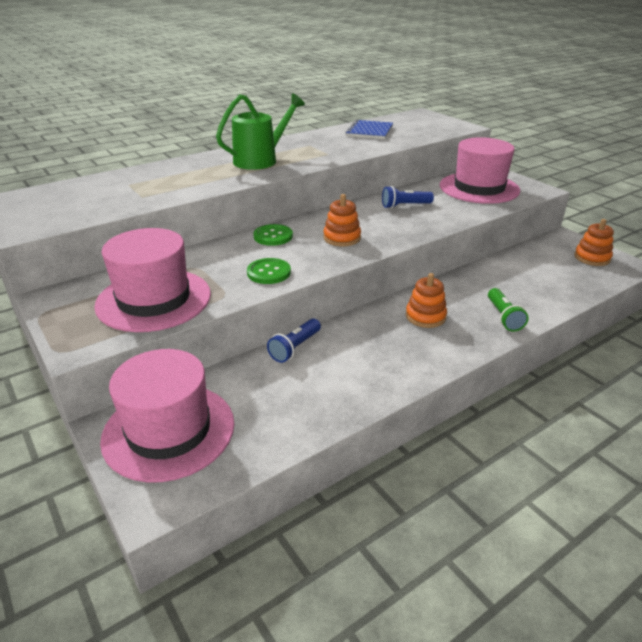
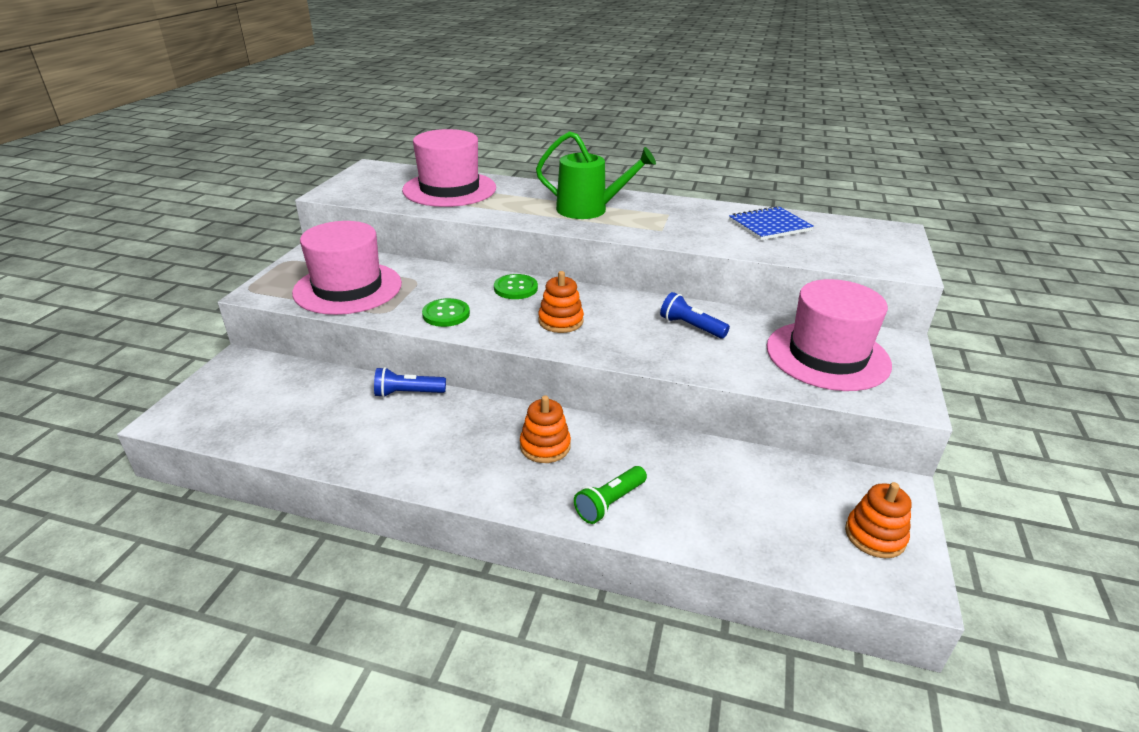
camera: 50 degrees right, 0 degrees up
(169, 430) = (249, 387): pink hat -> pink hat (449, 189)

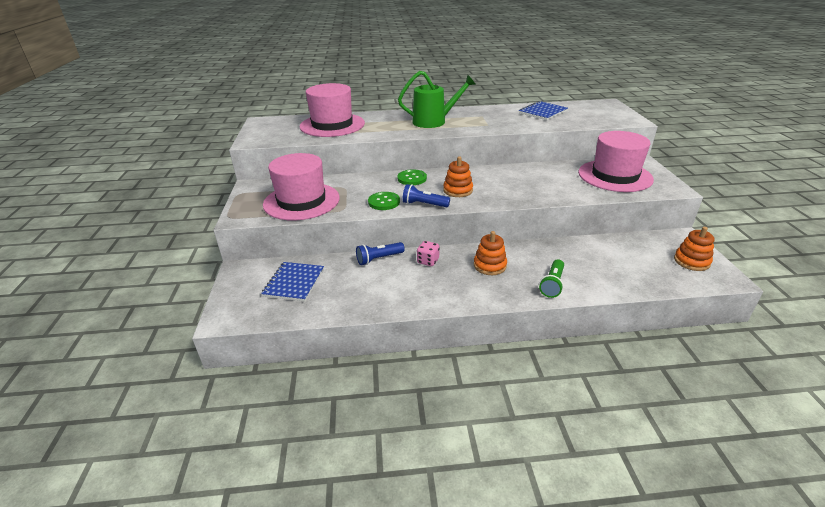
camera: 20 degrees left, 0 degrees up
(280, 396) = (294, 283): none -> blue notebook
(467, 415) = (428, 261): none -> pink dice
(690, 326) = (532, 177): blue flashlight -> blue flashlight (424, 204)

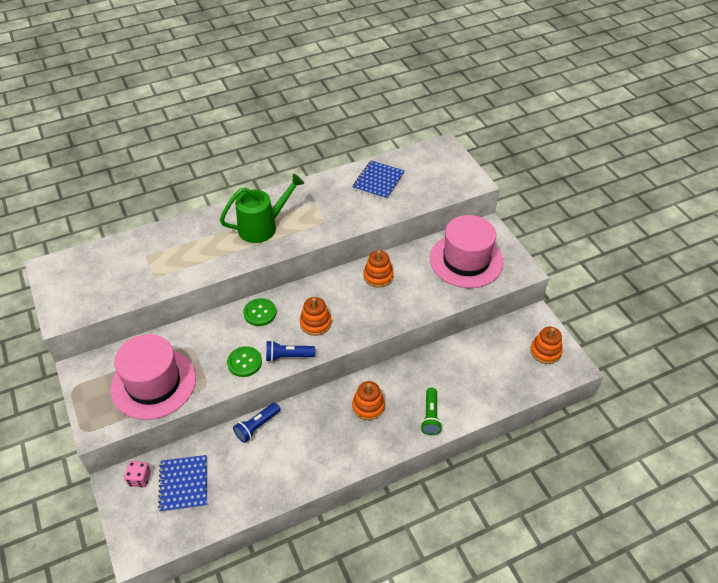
camera: 20 degrees left, 15 degrees up
(332, 125) = (144, 259): pink hat -> none
(428, 261) = (307, 416): pink dice -> pink dice (139, 479)
(526, 174) = (378, 276): none -> orange stacking toy

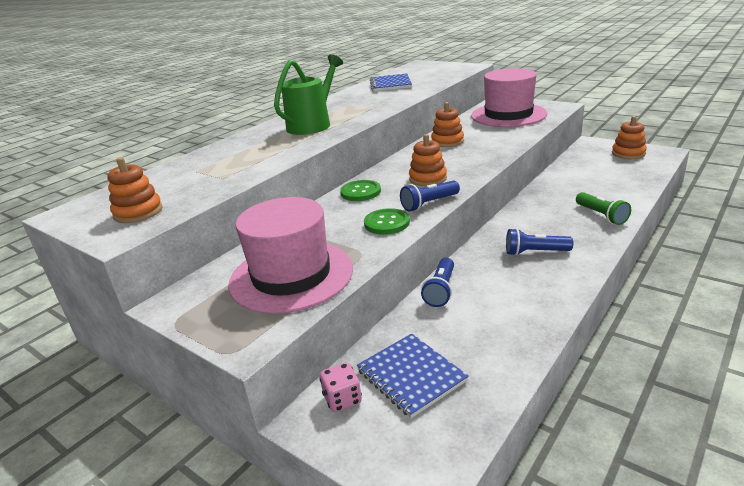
camera: 25 degrees left, 20 degrees down
(345, 427) = (535, 252): none -> blue flashlight
(368, 406) = (535, 232): orange stacking toy -> orange stacking toy (138, 212)

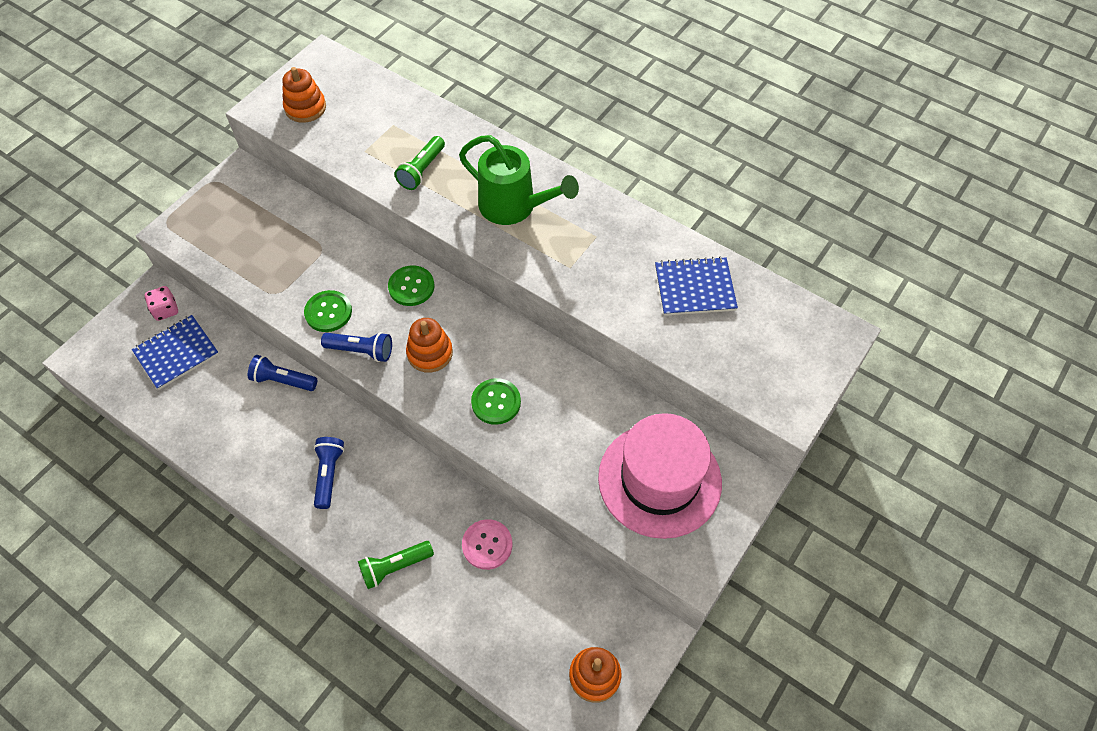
camera: 85 degrees right, 30 degrees up
(260, 154) = (421, 170): none -> green flashlight
(291, 275) = (254, 244): pink hat -> none
(429, 204) = (361, 351): blue flashlight -> blue flashlight turned 135 degrees clockwise
(447, 141) = (554, 383): orange stacking toy -> none
(467, 155) = (496, 402): none -> green button
(563, 187) = (487, 545): none -> pink button

